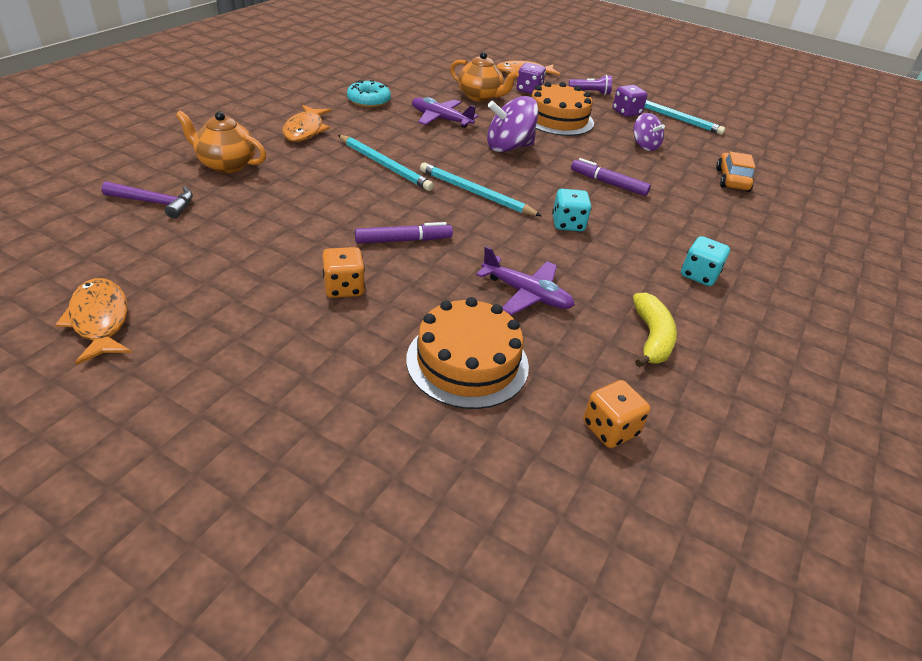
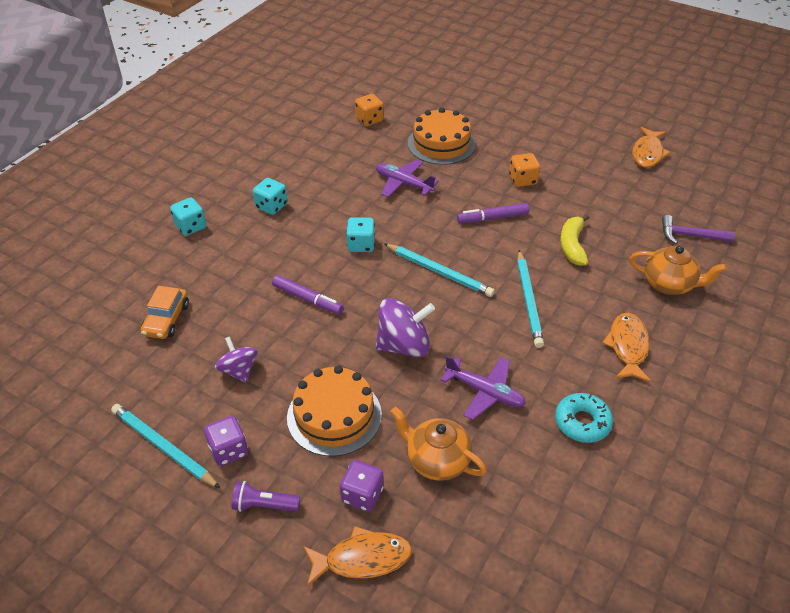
camera: 175 degrees left, 5 degrees up
(100, 320) = (647, 153): orange fish -> orange fish turned 45 degrees clockwise
(384, 165) = (529, 300): turquoise pencil -> turquoise pencil turned 135 degrees counterclockwise
(651, 338) = (328, 162): yellow banana -> yellow banana (572, 246)
(781, 257) = (190, 227): none -> turquoise dice

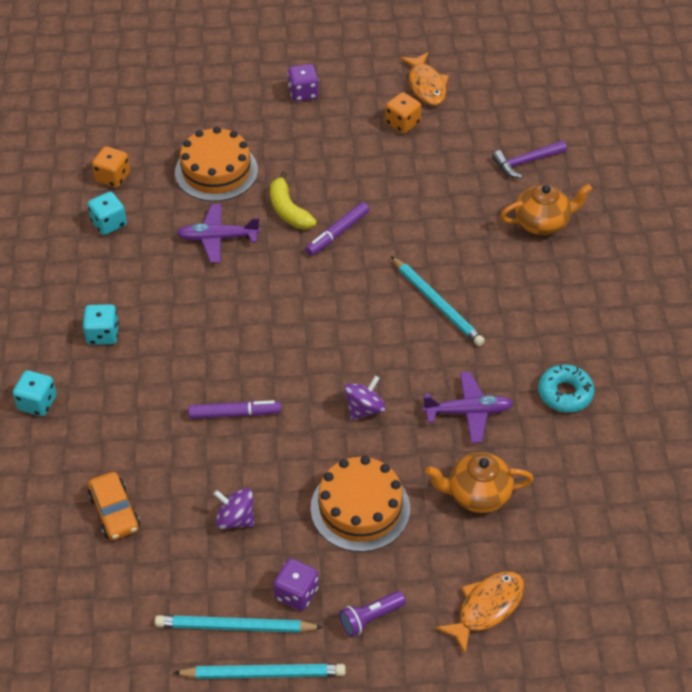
camera: 35 degrees left, 5 degrees up
(361, 245) = (235, 329): turquoise dice -> turquoise dice (109, 223)
(362, 495) = (442, 559): purple dice -> purple dice (303, 93)
(404, 345) = (364, 409): purple spinning top -> purple spinning top, size x0.63
(439, 272) = (334, 318): turquoise pencil -> turquoise pencil (263, 673)
(522, 180) = (332, 175): orange dice -> orange dice (402, 123)
(572, 246) = (433, 226): yellow banana -> yellow banana (288, 210)
(627, 347) = (551, 303): orange fish -> none

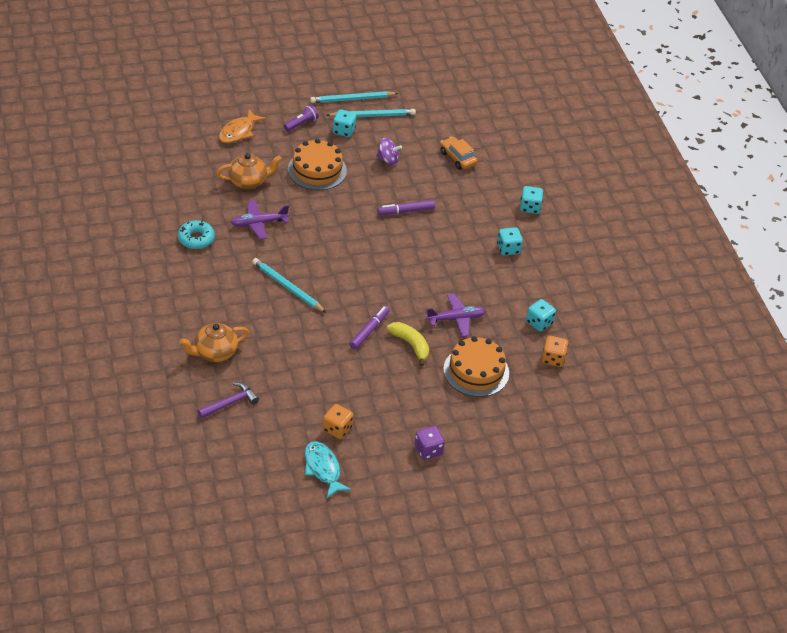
camera: 165 degrees right, 5 degrees down
(296, 593) = (344, 131): purple dice -> turquoise dice
(364, 409) = (325, 220): purple spinning top -> none
(426, 85) = (323, 469): orange fish -> turquoise fish

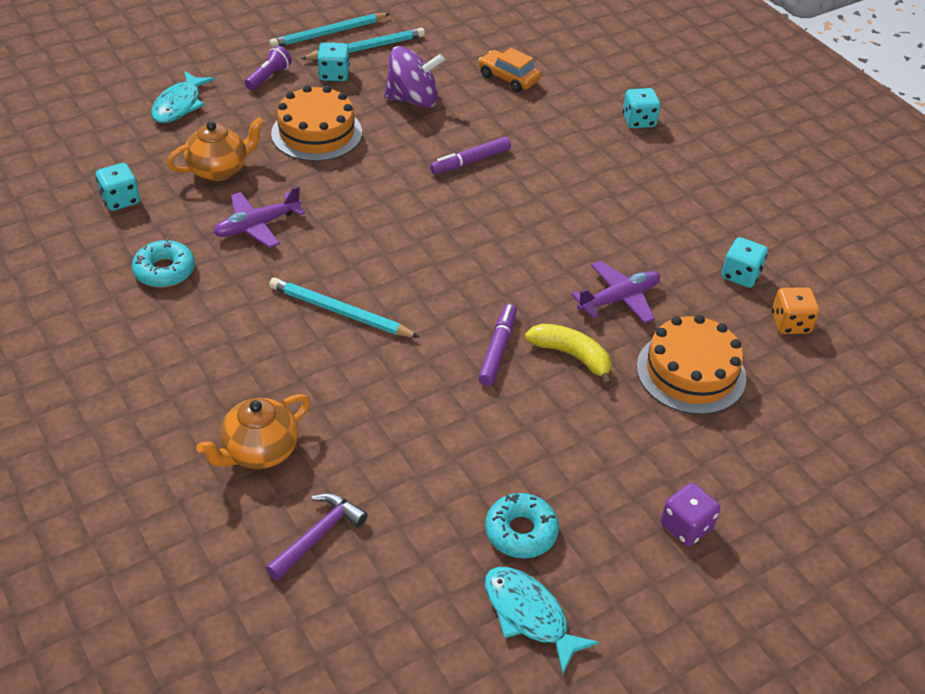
camera: 15 degrees left, 0 degrees up
(238, 132) = (179, 105): orange fish -> turquoise fish
(337, 429) = (521, 532): orange dice -> turquoise donut
(388, 160) = (413, 100): purple spinning top -> purple spinning top, size x1.58
(508, 249) = (640, 181): turquoise dice -> turquoise dice (120, 200)

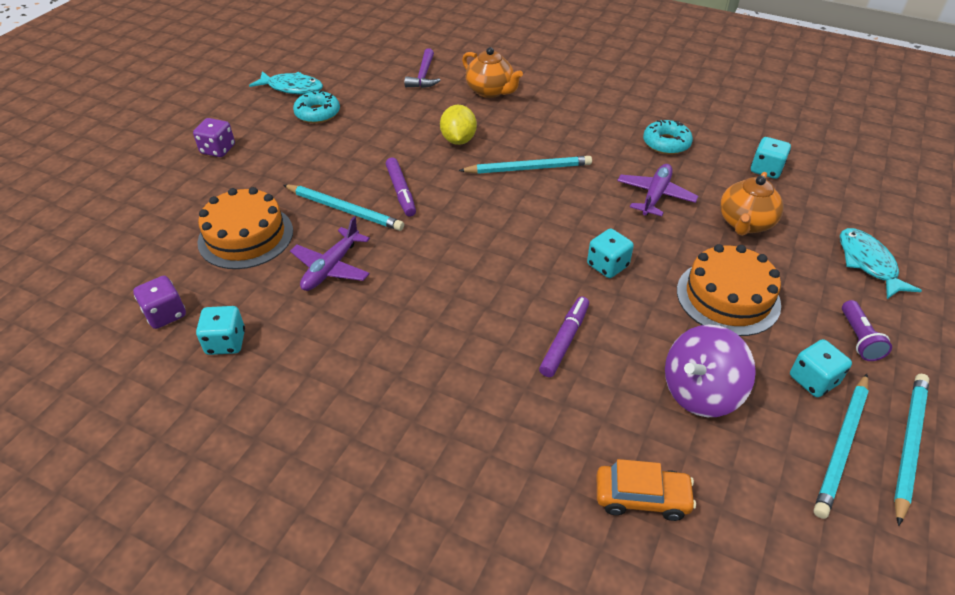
camera: 150 degrees right, 0 degrees up
(259, 451) = (490, 91): orange teapot -> orange teapot turned 120 degrees clockwise
(377, 388) = (458, 140): none -> yellow lemon
(571, 356) = (344, 209): yellow banana -> turquoise pencil
(638, 121) = (431, 515): turquoise dice -> turquoise dice (607, 265)
(790, 323) = (165, 314): orange dice -> purple dice

